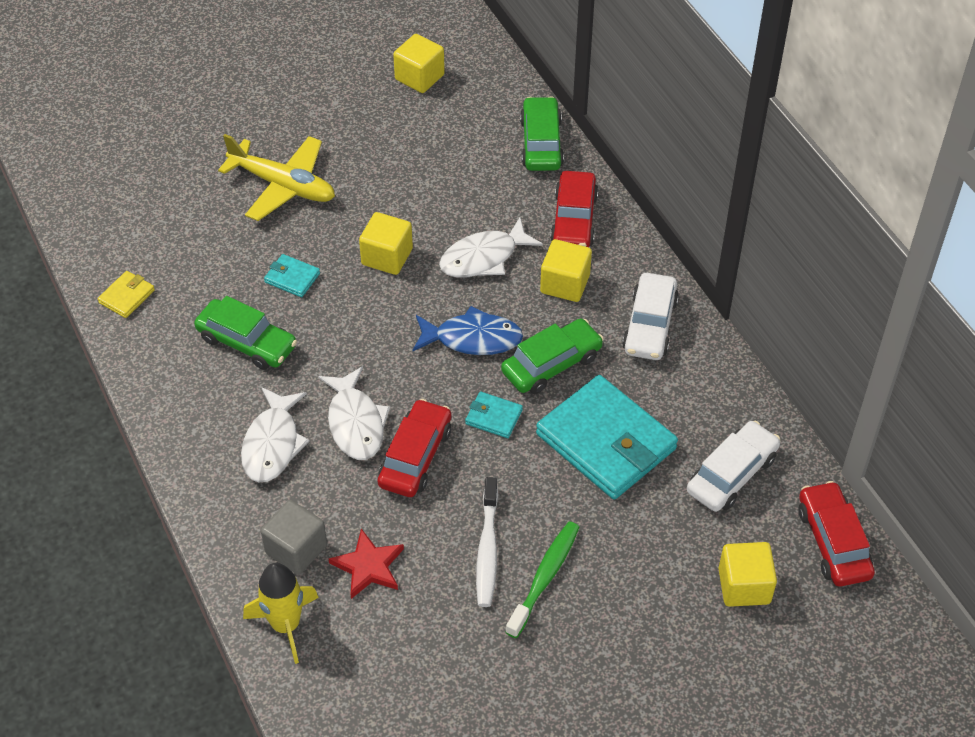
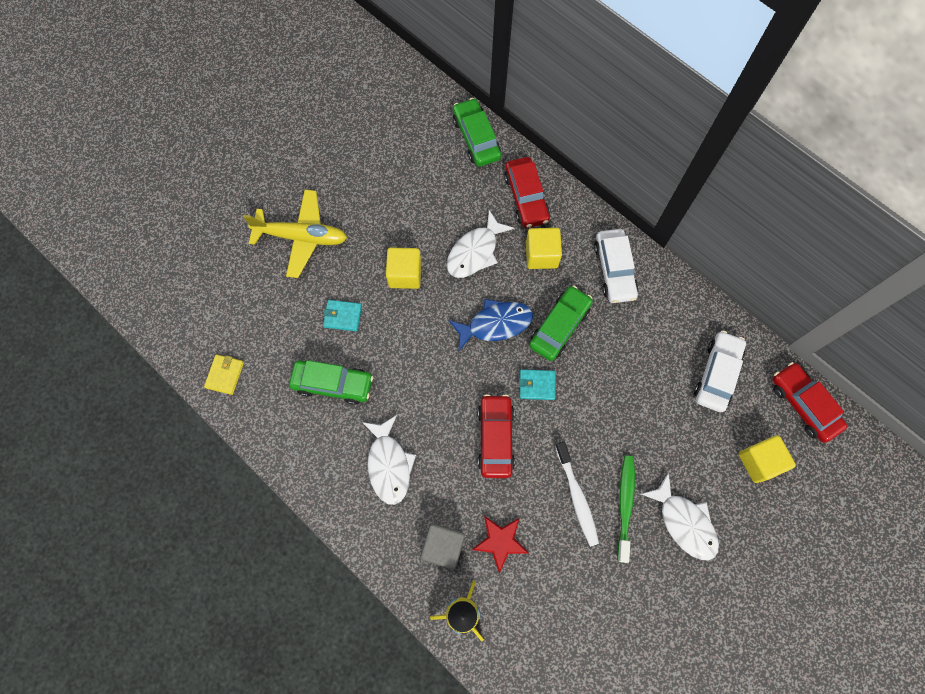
camera: 20 degrees left, 20 degrees up
(355, 423) = (441, 425): white fish -> white fish (684, 522)
(419, 77) = (363, 107): yellow cube -> none
(606, 441) = (622, 378): turquoise wallet -> none

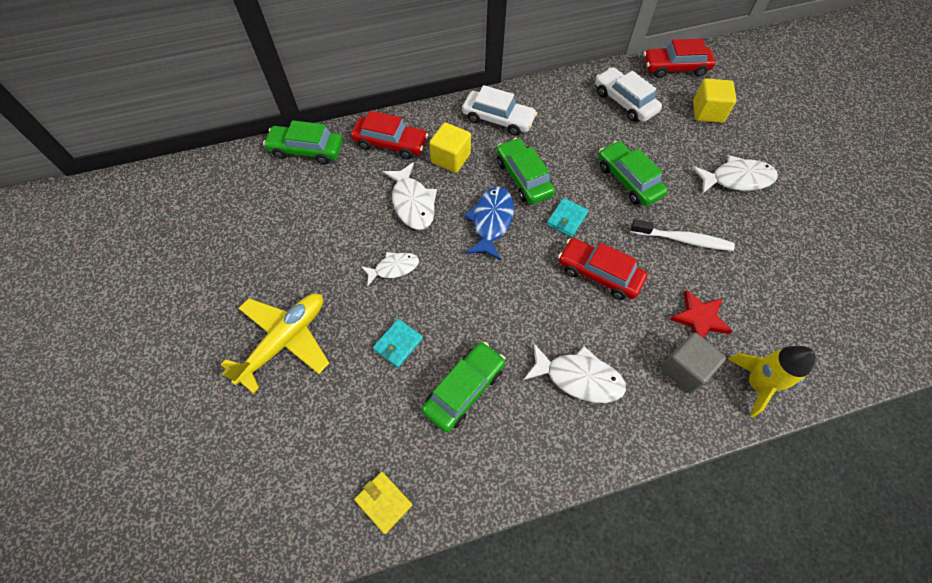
camera: 60 degrees left, 10 degrees down
(405, 274) = (394, 268): yellow cube -> white fish
(616, 420) = (628, 180): none -> green car
(625, 505) = (705, 210): green toothbrush -> none

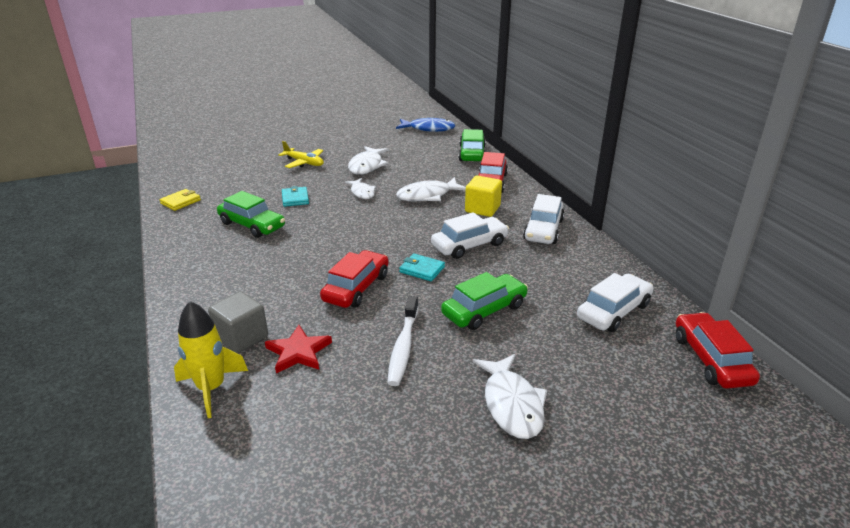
camera: 85 degrees right, 30 degrees down
(284, 341) = (304, 163): yellow plane -> yellow plane, size x0.65
(398, 344) = (295, 198): turquoise wallet -> turquoise wallet turned 45 degrees clockwise
(491, 221) = (413, 230): blue fish -> blue fish (428, 129)
(523, 177) = (469, 245): green car -> white car
(578, 378) = (248, 275): white fish -> white fish (367, 166)
(707, 112) = (634, 386): yellow cube -> none

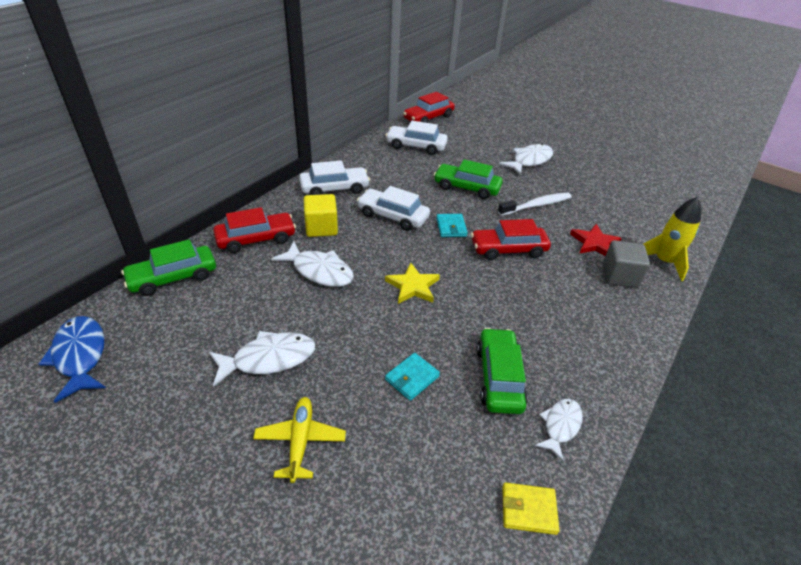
camera: 125 degrees left, 10 degrees up
(362, 192) = (350, 325): white fish -> white fish (560, 426)
(369, 224) = (413, 286): none -> yellow star

